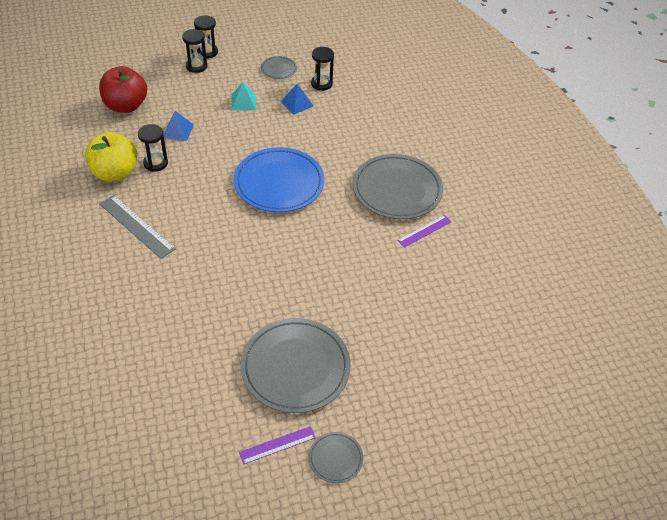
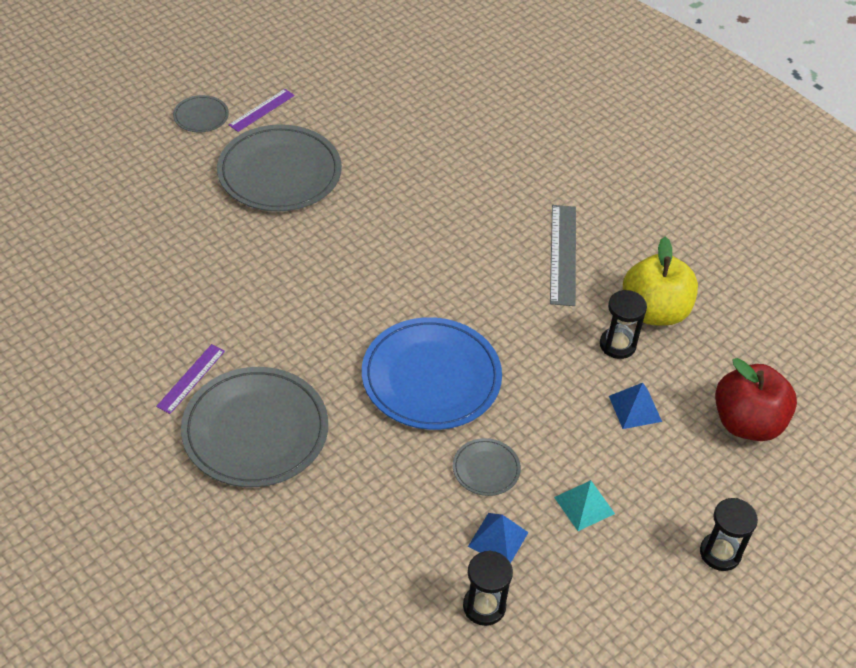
camera: 155 degrees right, 0 degrees up
(136, 226) = (563, 254): grey ruler -> grey ruler turned 75 degrees clockwise
(207, 52) = (732, 597): black hourglass -> none
(278, 69) = (581, 610): grey plate -> grey plate (486, 469)

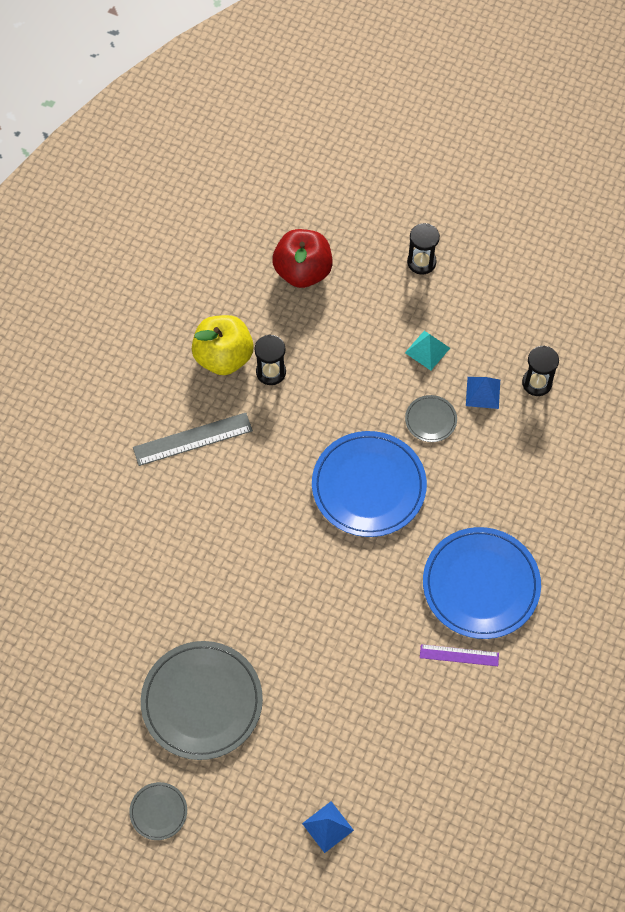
camera: 110 degrees left, 15 degrees up
(255, 431) = (481, 585): grey plate -> blue plate
(262, 110) = (124, 760): purple ruler -> none
(635, 408) = (326, 343): blue pyramid -> blue pyramid (327, 826)

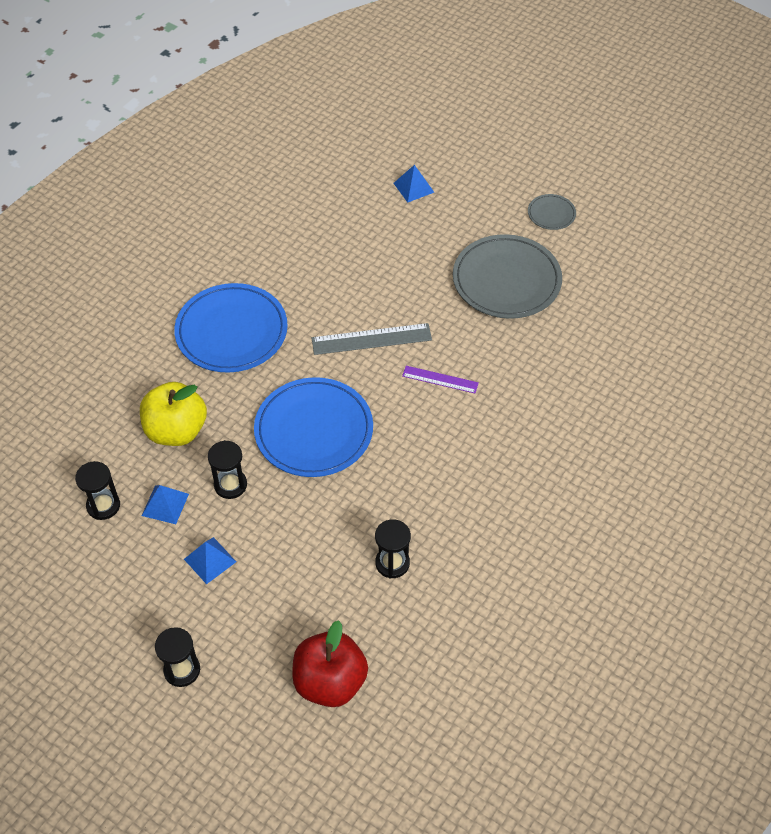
camera: 170 degrees left, 10 degrees down
(192, 439) = (490, 504): grey ruler -> grey ruler (371, 339)
(223, 357) = (443, 589): yellow apple -> yellow apple (176, 430)
(427, 350) = (210, 560): turquoise pyramid -> blue pyramid
(430, 420) = (230, 485): grey plate -> black hourglass
(459, 655) = (270, 282): purple ruler -> purple ruler (440, 379)

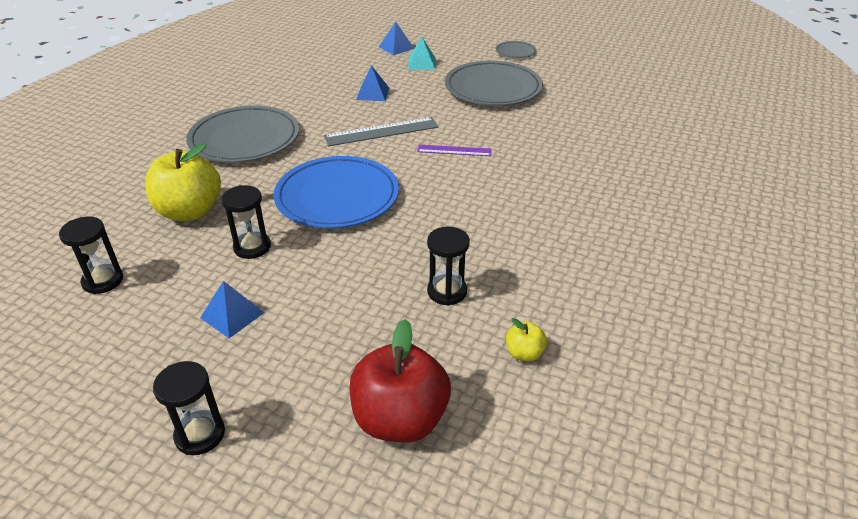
camera: 10 degrees left, 15 degrees down
(165, 504) = (177, 272): blue pyramid -> blue pyramid (373, 93)
(231, 331) = (245, 139): blue plate -> grey plate
(437, 223) = (422, 63): none -> turquoise pyramid
(440, 637) = (524, 353): none -> yellow apple

